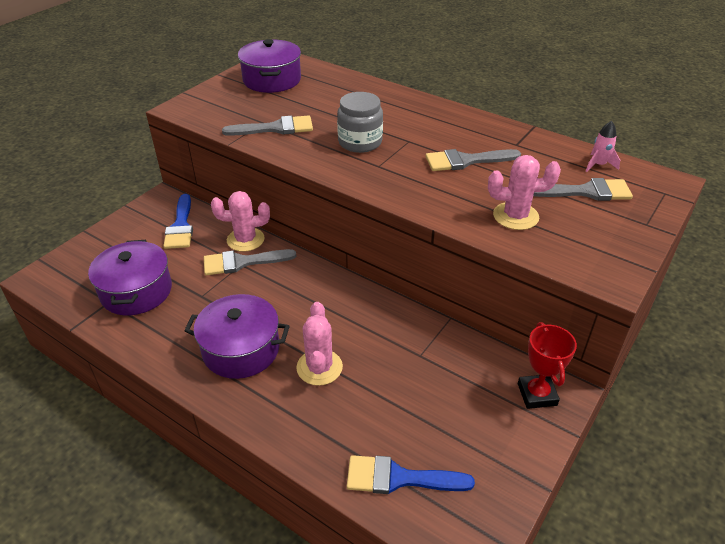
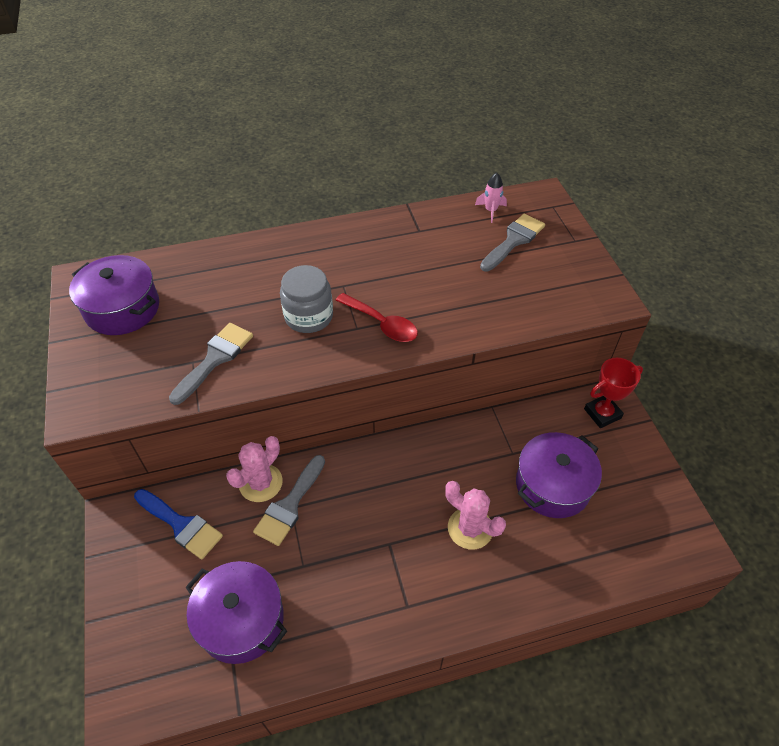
camera: 50 degrees left, 10 degrees up
(241, 349) = (401, 574): purple pot -> purple pot (552, 485)
(398, 174) = (382, 324): none -> red spoon
(399, 478) = (613, 548): blue brush -> none
(466, 161) = (409, 273): grey brush -> none
(515, 216) = (504, 296): pink cactus -> none
(537, 394) = (602, 413): red trophy -> red trophy turned 60 degrees counterclockwise

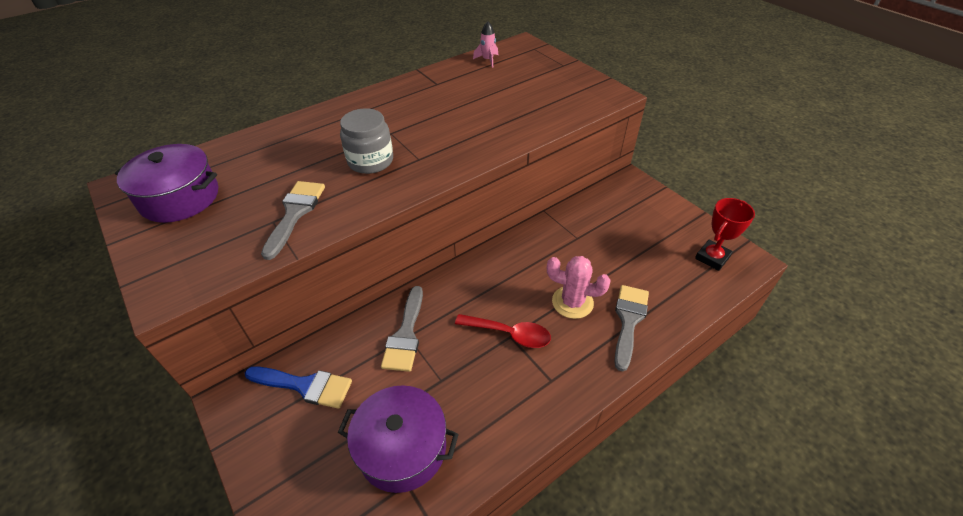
camera: 20 degrees left, 5 degrees down
(260, 483) = (370, 325): pink cactus -> none
(382, 324) = (439, 151): red spoon -> red spoon (509, 334)
(513, 240) = (516, 74): grey brush -> grey brush (628, 321)
(552, 485) = (620, 251): purple pot -> none
(602, 413) = (629, 192): red trophy -> red trophy (712, 257)

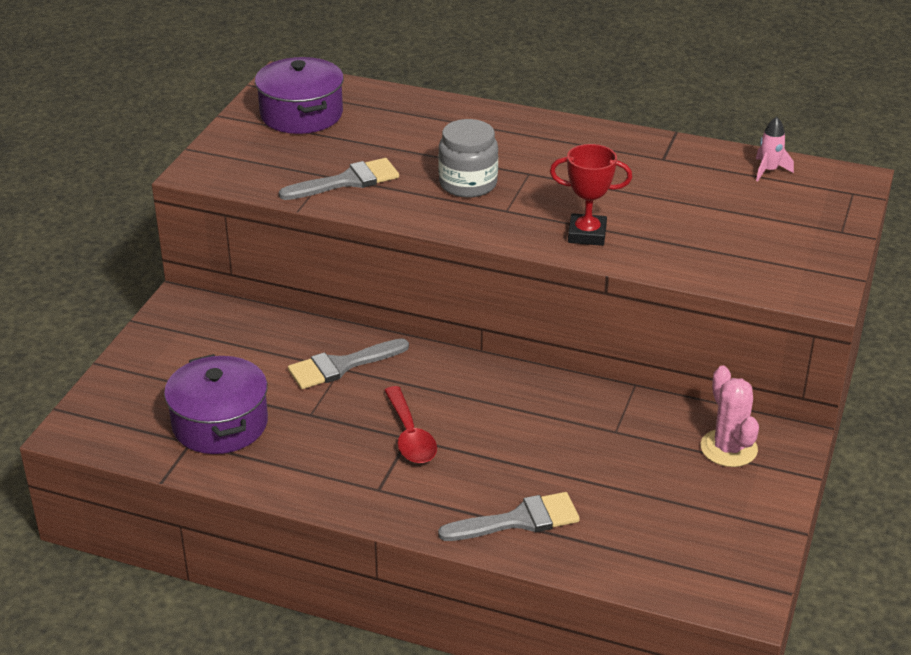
camera: 55 degrees right, 10 degrees down
(305, 385) = (230, 335): blue brush -> none
(572, 302) = (502, 465): pink cactus -> pink cactus (728, 448)
(712, 257) = (711, 564): red trophy -> red trophy (587, 234)

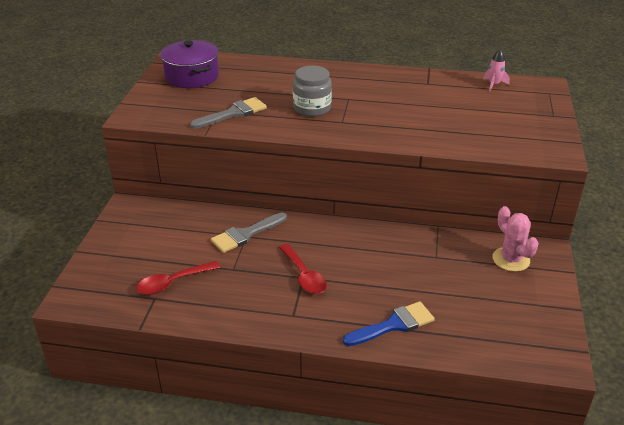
camera: 10 degrees left, 0 degrees up
(220, 424) = (172, 283): purple pot -> red spoon
(519, 520) = (394, 325): grey brush -> blue brush
(587, 234) = (398, 131): red trophy -> none

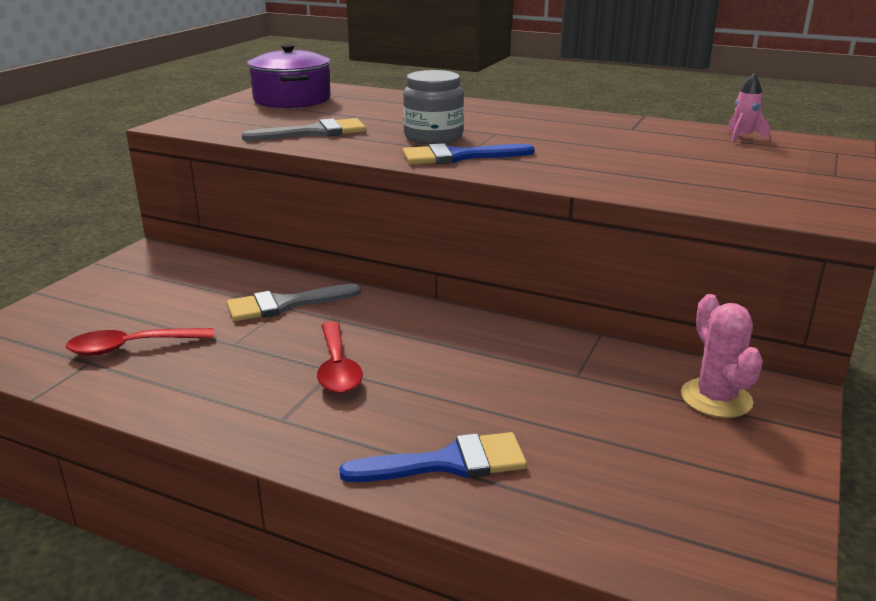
camera: 15 degrees right, 10 degrees down
(338, 127) = (458, 157): none -> blue brush

